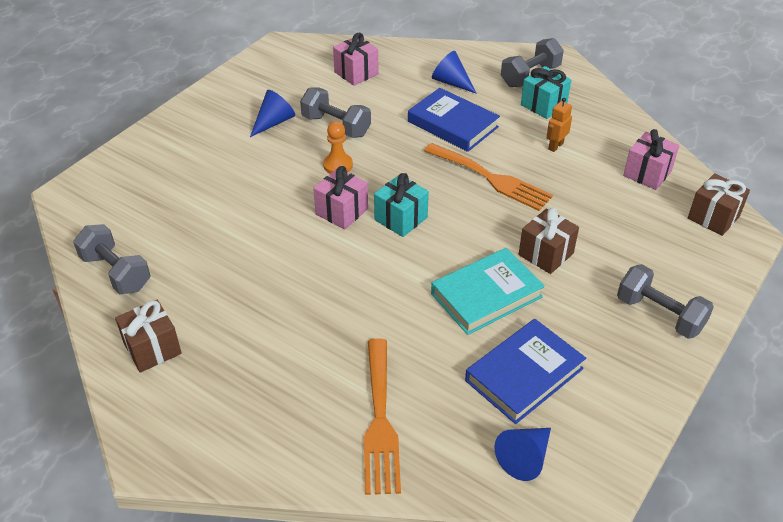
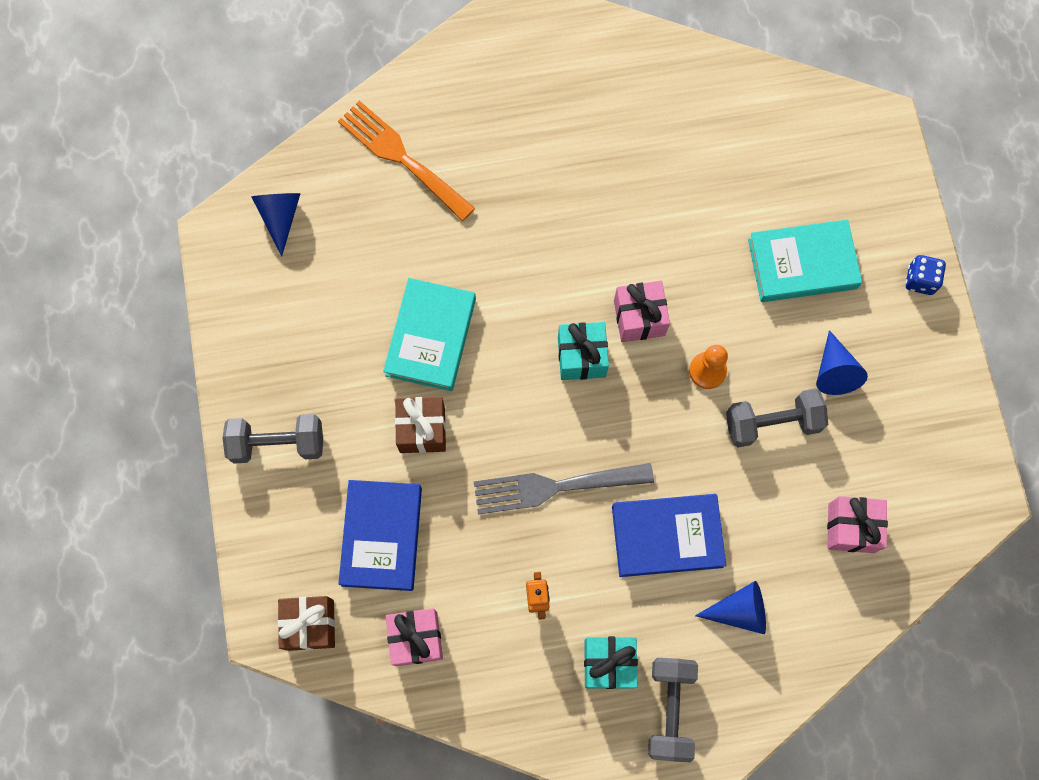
camera: 135 degrees right, 30 degrees up
(116, 272) = (731, 96): grey dumbbell -> none
(152, 348) = (618, 68): brown gift -> none
(173, 123) = (920, 280): none -> blue dice
(217, 169) = (802, 264): none -> turquoise book
(491, 178) = (554, 487): orange fork -> grey fork
(524, 374) = (336, 285): blue book -> blue book (381, 536)

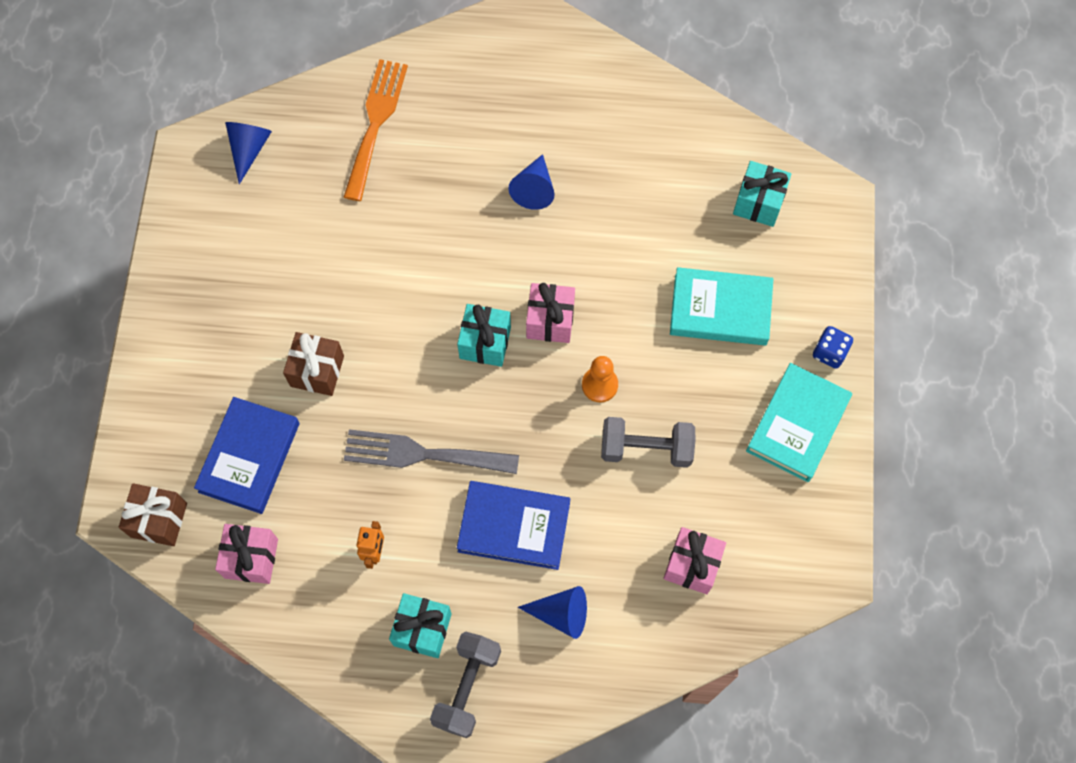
camera: 15 degrees right, 5 degrees down
(278, 443) = (182, 349): grey dumbbell -> none
(401, 157) = (375, 123): orange fork -> orange fork turned 45 degrees clockwise
(431, 337) = (351, 289): turquoise book -> turquoise book (797, 424)
(807, 145) = (758, 203): none -> turquoise gift
(834, 371) = (720, 416): blue cone -> blue cone (534, 189)

